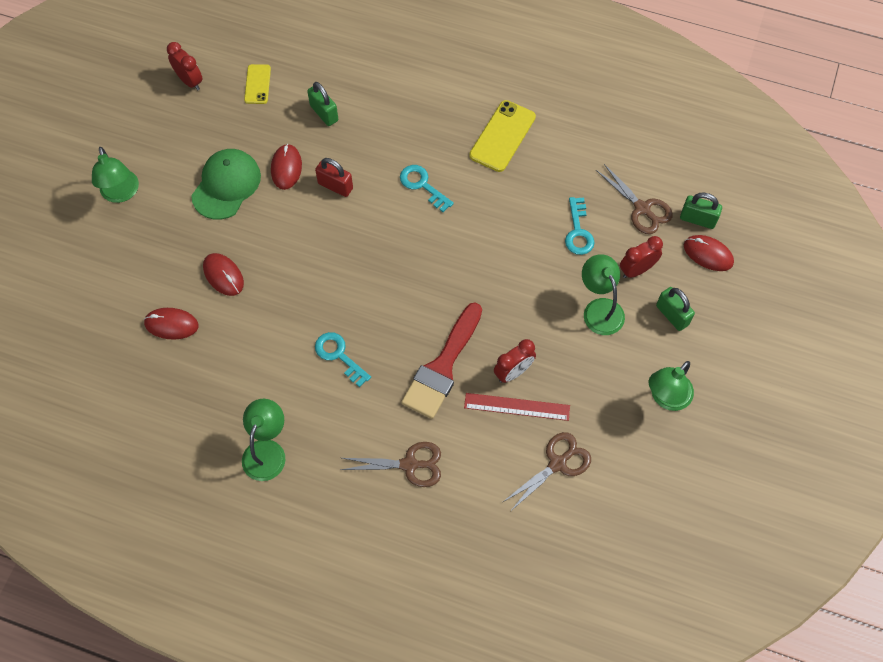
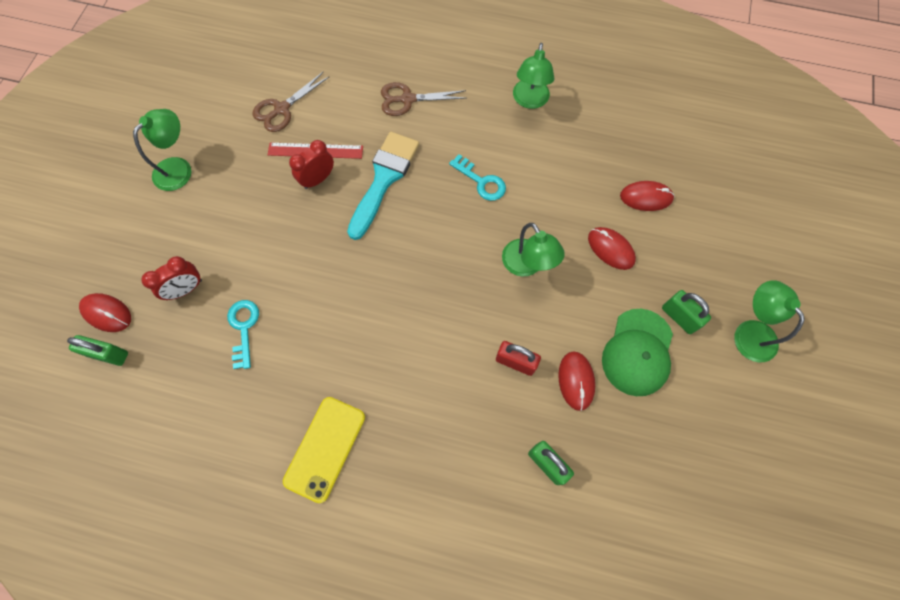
camera: 175 degrees right, 5 degrees up
(190, 81) = (728, 499): red clock -> none
(257, 84) = (640, 502): yellow phone -> none
(422, 185) = (417, 371): turquoise key -> none
(442, 367) = (384, 179): red brush -> turquoise brush
(599, 309) = (230, 245): green lamp -> green lamp (527, 265)
(642, 209) = (169, 362): brown scissors -> none
(672, 315) = (158, 244): green padlock -> green padlock (679, 317)

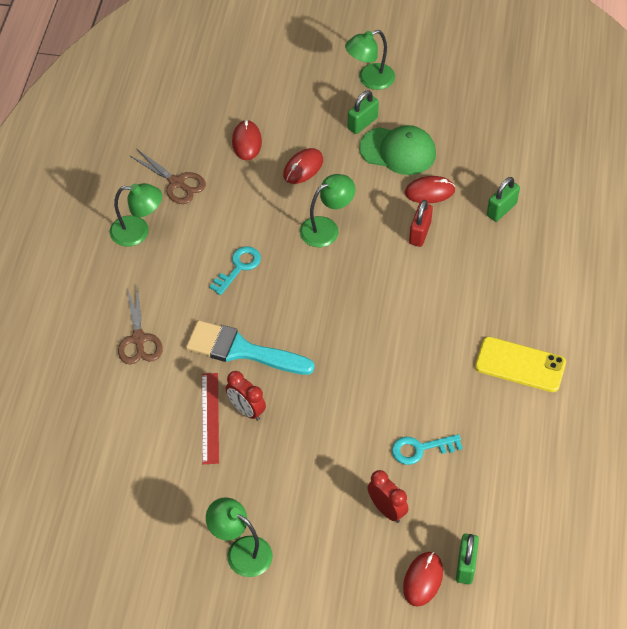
camera: 95 degrees left, 15 degrees down
(281, 109) = (155, 460): brown scissors -> brown scissors (177, 183)

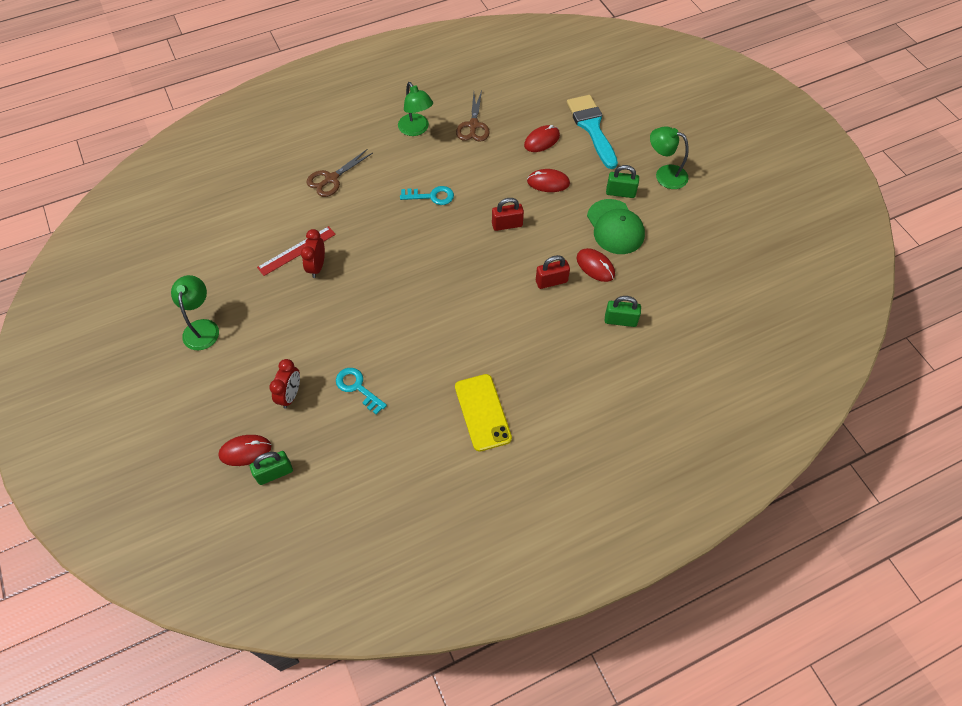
camera: 55 degrees right, 5 degrees up
(241, 350) = (364, 236): turquoise brush -> turquoise brush (592, 128)
(326, 228) = (507, 225): green lamp -> red padlock

